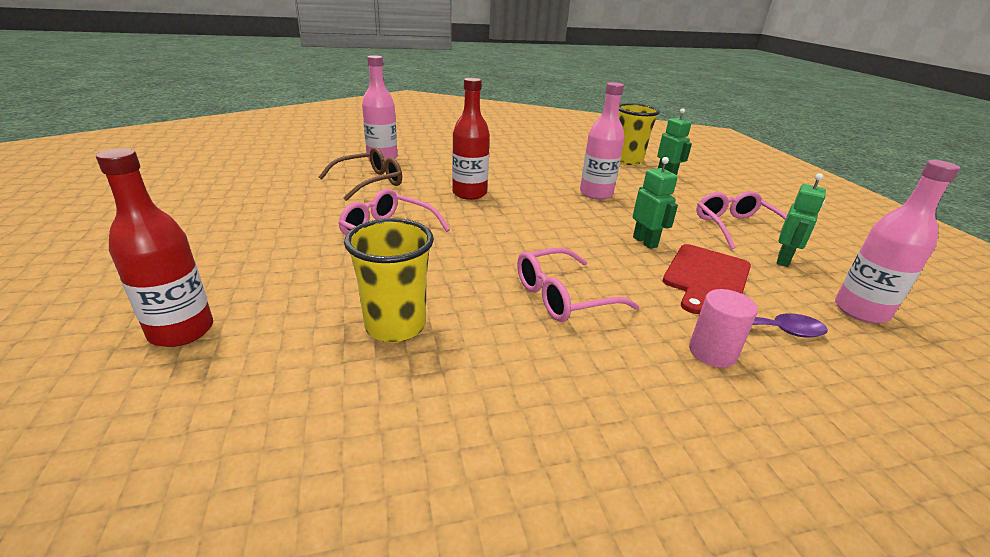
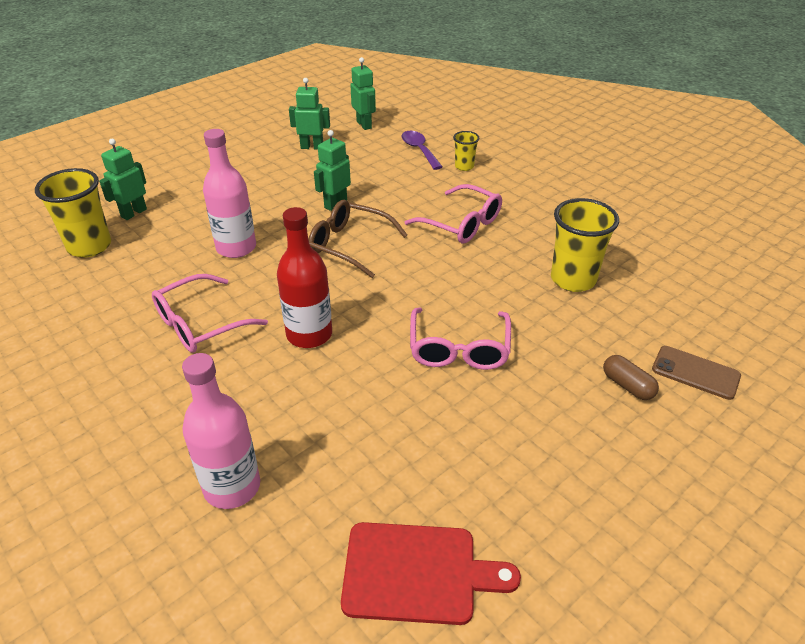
camera: 115 degrees left, 10 degrees up
(181, 331) = (695, 373): red bottle -> brown phone
(240, 284) = (627, 385): none -> brown capsule
(369, 182) = (344, 440): brown glasses -> brown glasses (349, 245)
(706, 276) = (371, 174): red cutting board -> red cutting board (417, 573)
(712, 352) = (464, 166): pink cylinder -> yellow cup
(736, 227) = (263, 166): pink glasses -> pink glasses (200, 324)
(860, 311) = (364, 125): pink bottle -> green robot

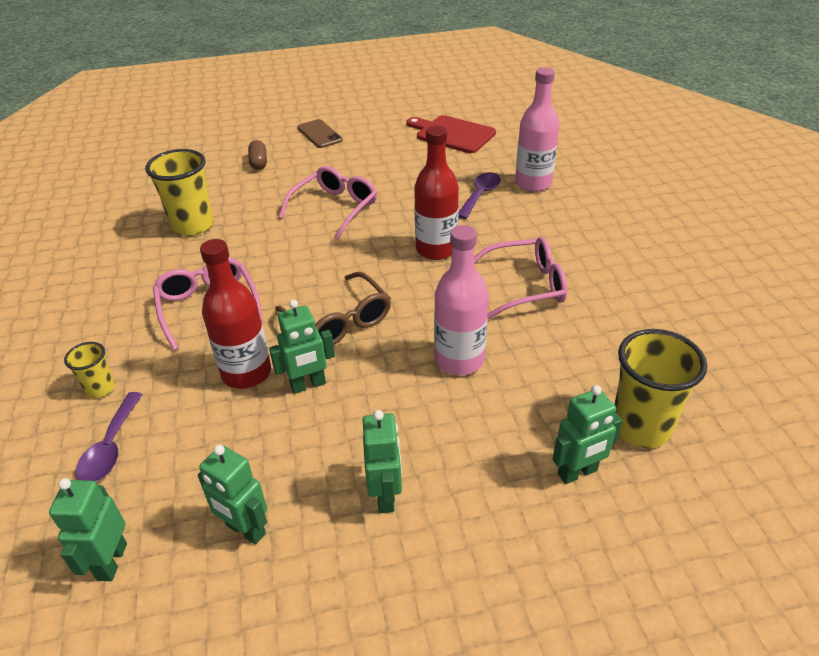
camera: 150 degrees left, 0 degrees up
(247, 175) = (386, 496): none -> green robot
(298, 434) = (480, 195): none -> purple spoon
(383, 198) = (246, 373): none -> red bottle
(695, 373) = (211, 157): brown phone -> brown phone (319, 134)

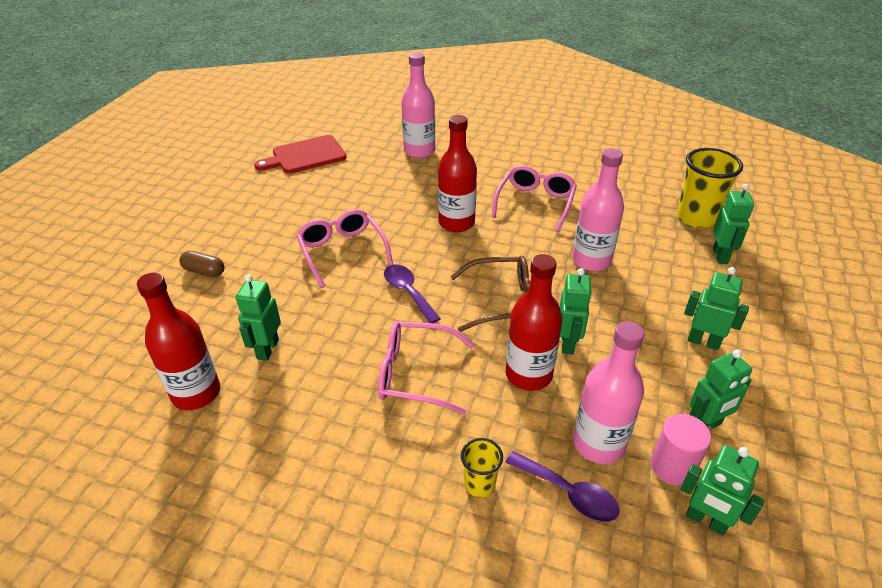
camera: 60 degrees left, 0 degrees up
(132, 218) = (196, 393): none -> red bottle
(173, 516) = (672, 466): none -> pink cylinder
(180, 450) = (598, 443): none -> pink bottle
(193, 226) = (267, 349): yellow cup -> green robot
(319, 134) = (205, 219): brown phone -> none
(480, 195) = (408, 177): purple spoon -> purple spoon (408, 292)

